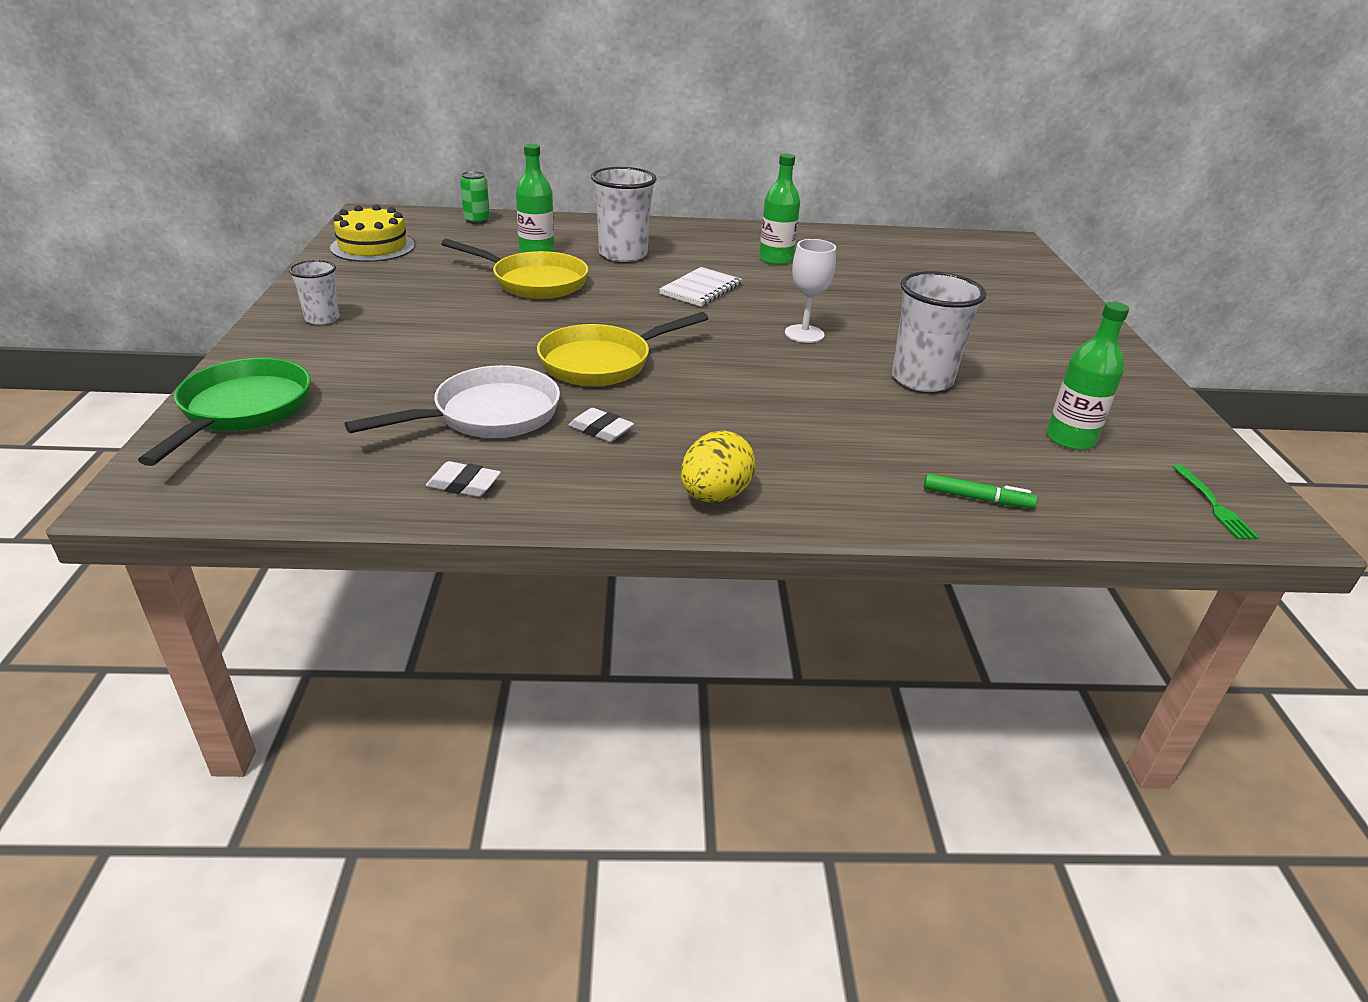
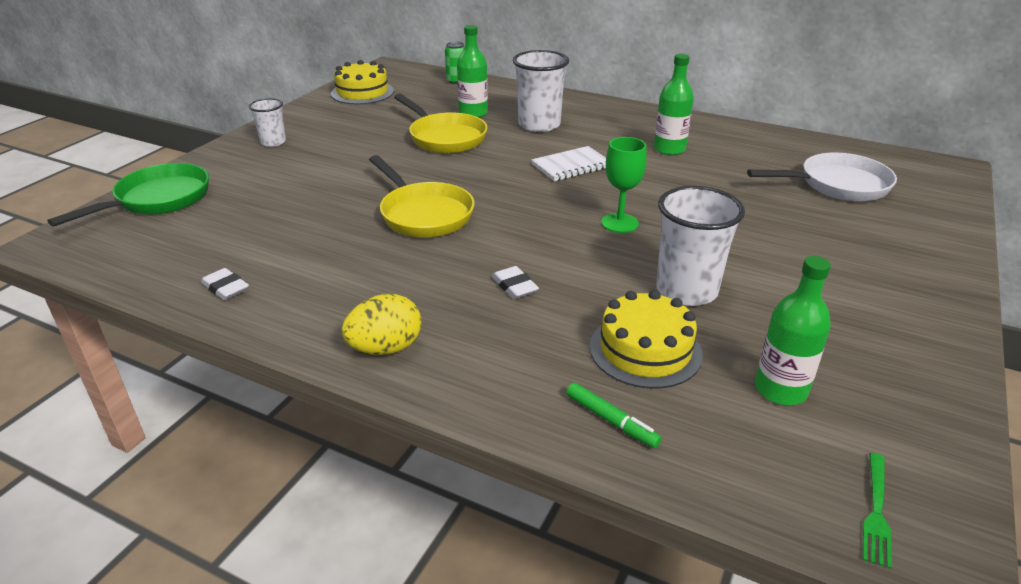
camera: 30 degrees right, 0 degrees up
(488, 415) = (298, 238): white pan -> white pan (837, 185)
(601, 430) = (362, 269): white eraser -> white eraser (514, 286)
(602, 362) = (423, 214): yellow pan -> yellow pan turned 120 degrees counterclockwise
(804, 334) = (619, 223): white goblet -> green goblet
(942, 436) = (645, 350): none -> yellow cake

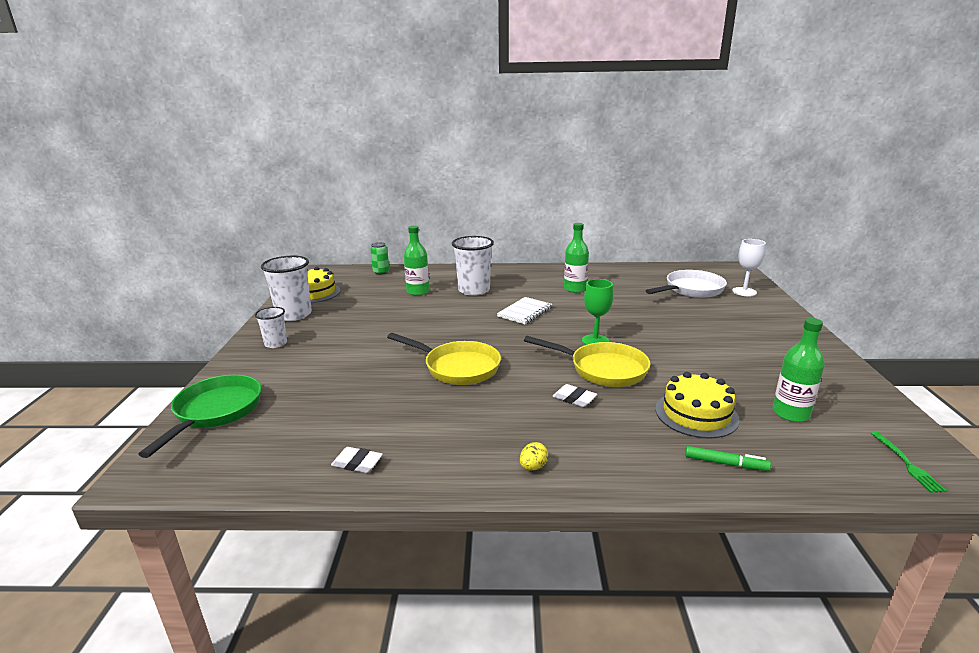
camera: 25 degrees left, 10 degrees down
(385, 348) = (533, 467): yellow egg -> yellow egg, size x0.54
(444, 137) = (415, 312): yellow pan -> yellow pan (602, 369)
(686, 290) = (679, 371): white cup -> white cup (294, 314)
(920, 206) = (744, 292): none -> white goblet

